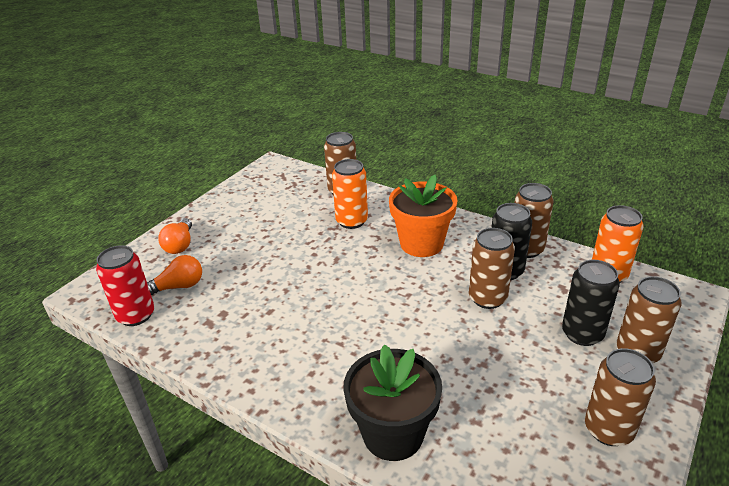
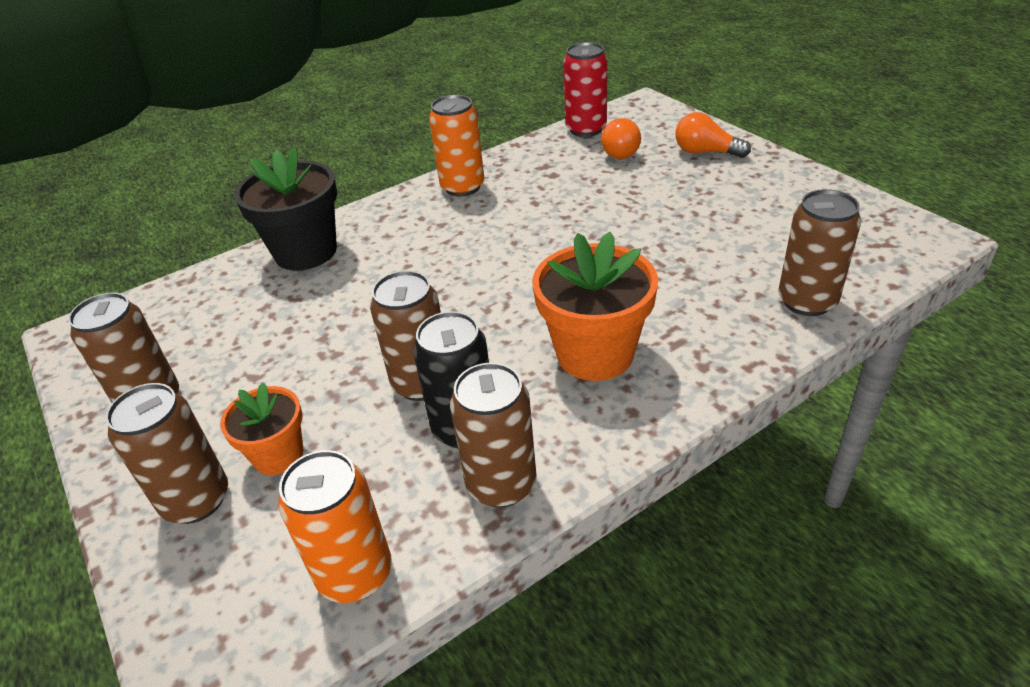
camera: 115 degrees right, 5 degrees up
(351, 221) = (698, 293): orange can -> orange can (462, 187)
(582, 334) = (278, 455): black can -> orange flower pot

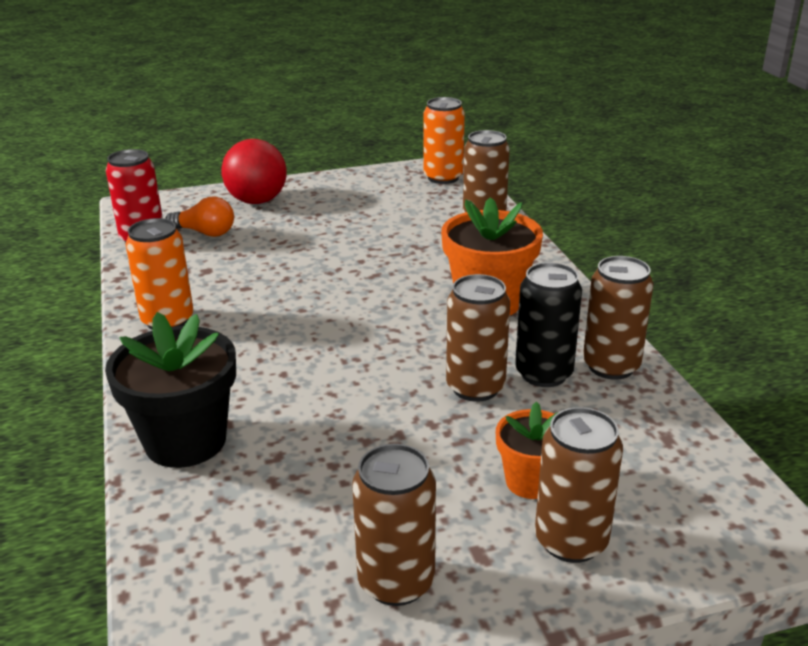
camera: 75 degrees left, 10 degrees down
(355, 574) = (681, 446): orange can -> orange can (443, 177)
(706, 152) = (257, 201): orange light bulb -> red ball

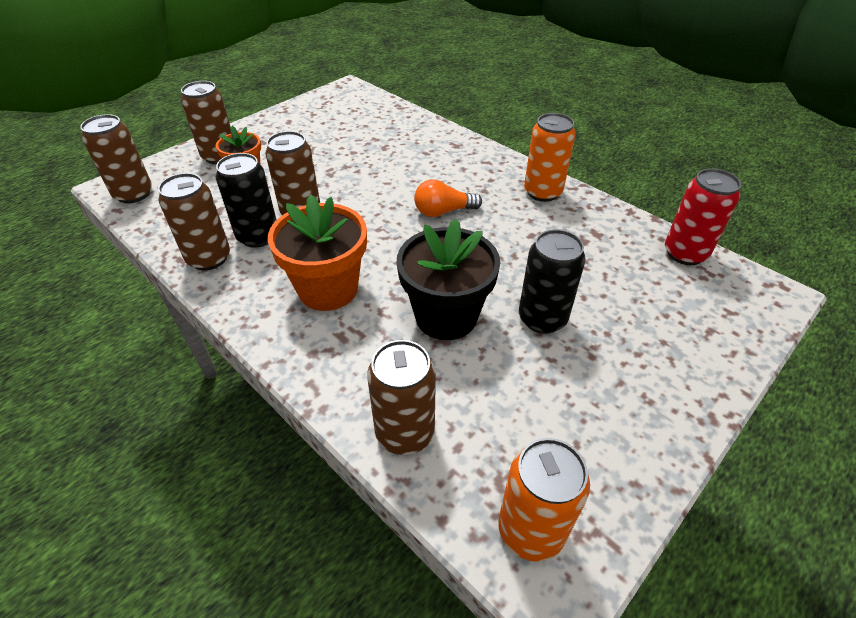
camera: 150 degrees right, 15 degrees up
(185, 441) = (436, 140): black flower pot -> black flower pot (446, 316)
(205, 233) = (650, 281): orange light bulb -> orange light bulb (443, 212)
(257, 201) = (680, 352): red ball -> none
(324, 237) = (542, 318): none -> black can
(396, 582) = (292, 125): brown can -> brown can (133, 194)

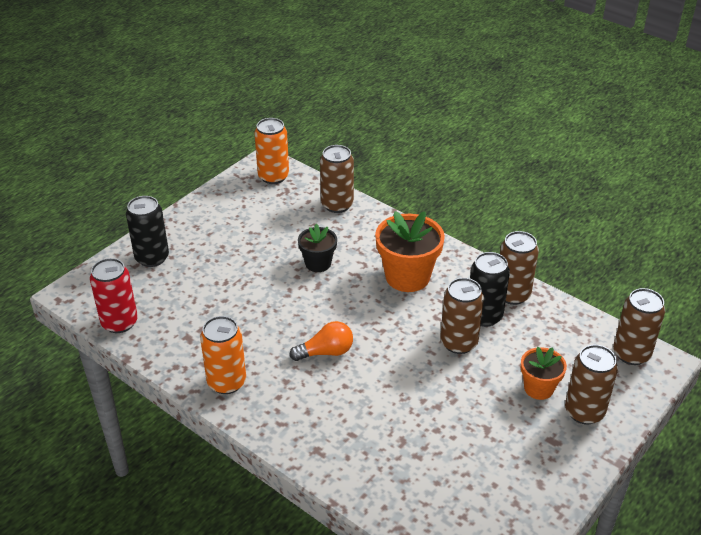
camera: 175 degrees right, 5 degrees down
(446, 316) = (318, 263): black flower pot -> black flower pot, size x0.59
(542, 318) = (250, 266): black can -> black can (152, 258)

